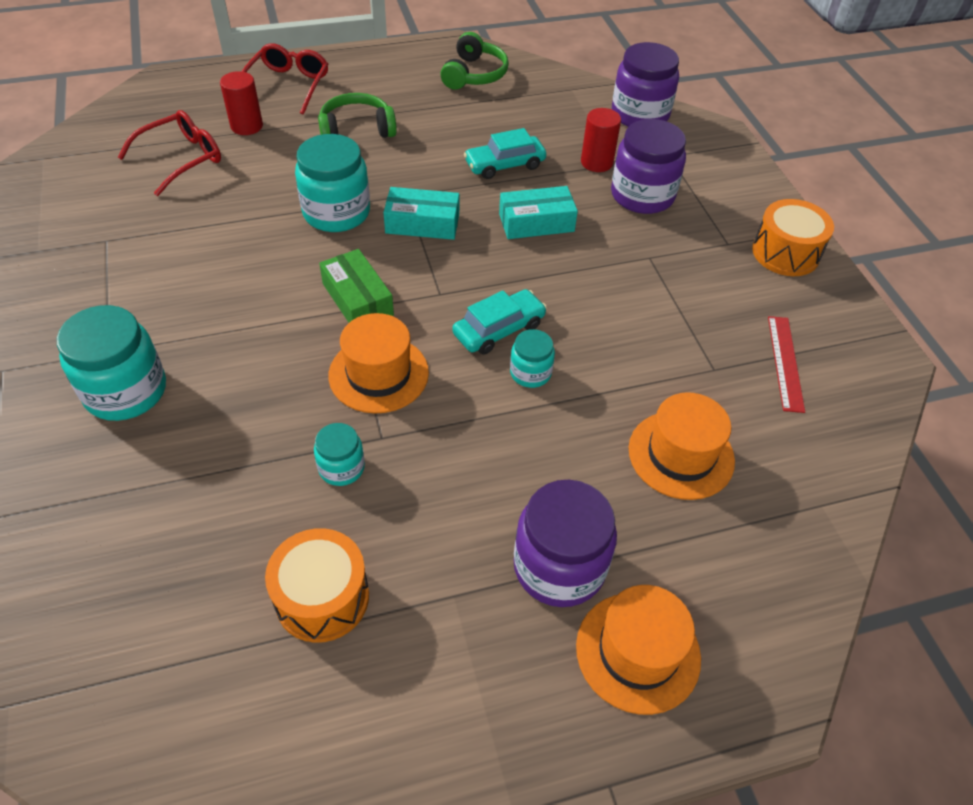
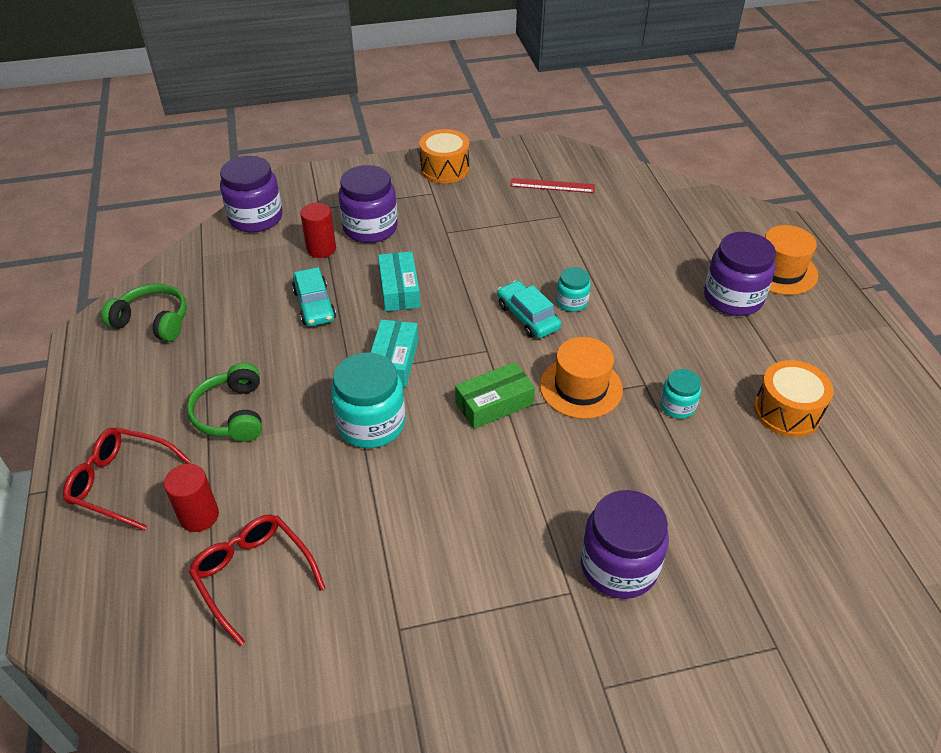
camera: 85 degrees left, 5 degrees down
(126, 391) = (619, 566): turquoise jar -> purple jar
(681, 455) = (636, 238): orange hat -> none

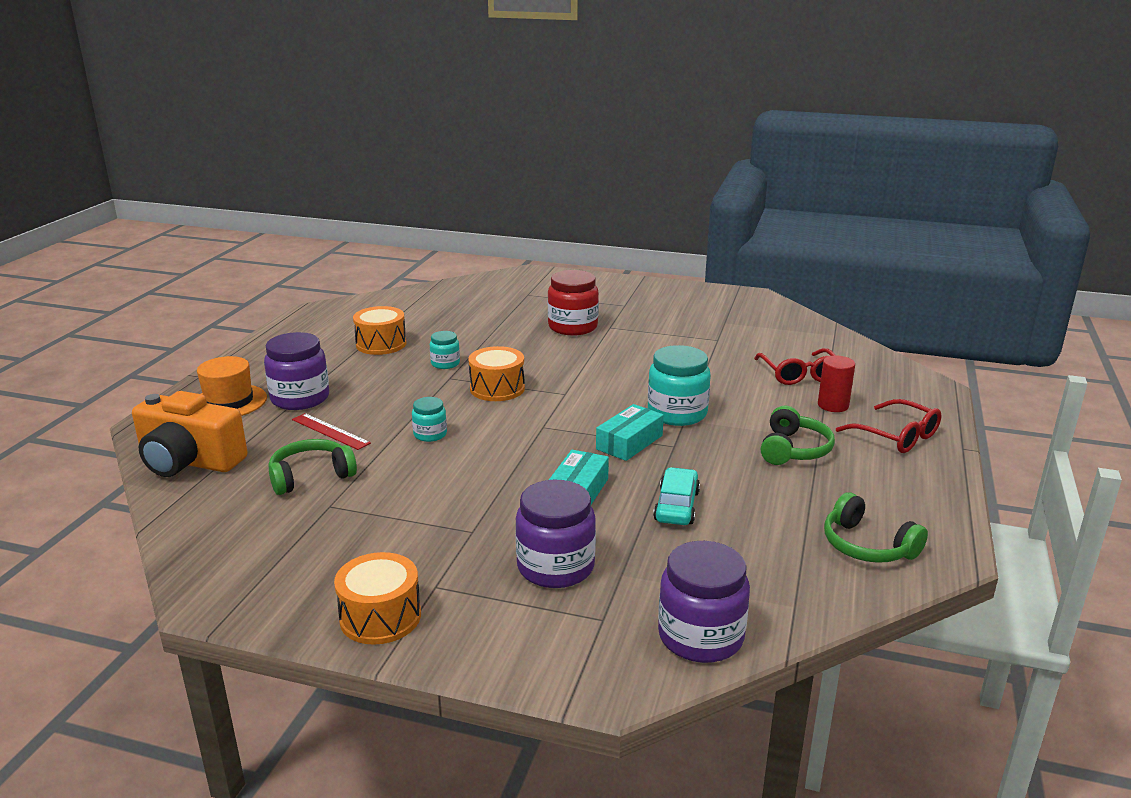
camera: 150 degrees left, 20 degrees down
(321, 249) = (634, 562): red cylinder -> none
(494, 403) = (571, 398): green box -> none
(528, 317) = (481, 436): turquoise car -> none
(552, 185) = (285, 542): red ruler -> red ruler (330, 431)
(581, 387) = (497, 388): orange hat -> orange drum
(605, 231) = (311, 476): none -> green headphones
(619, 566) = (573, 327): purple jar -> red jar
(704, 211) = (189, 461): none -> orange camera

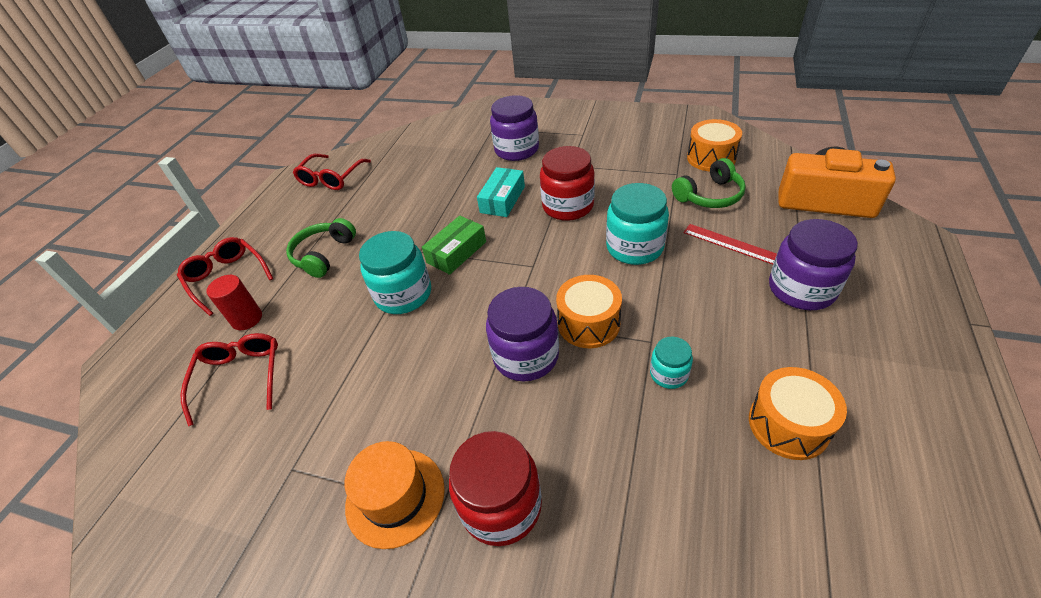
camera: 175 degrees left, 20 degrees up
(229, 402) = (876, 277): orange hat -> orange hat (395, 496)
(380, 617) = (605, 119): orange drum -> orange drum (711, 158)
(430, 434) = (634, 247): turquoise jar -> turquoise jar, size x1.87
(491, 478) = (568, 206): none -> red jar
(629, 442) = (456, 252): turquoise box -> green box
(676, 506) = (435, 195): turquoise car -> none
(700, 637) = (446, 126): purple jar -> purple jar (526, 356)
(867, 546) = (331, 178): green headphones -> red glasses

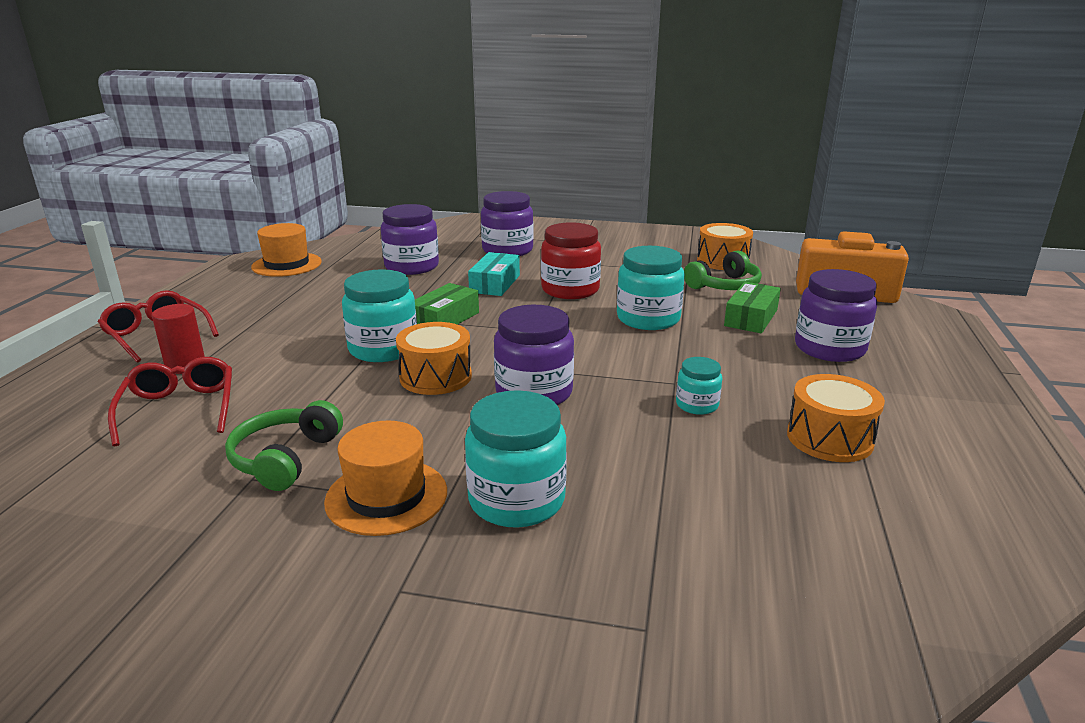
camera: 10 degrees left, 20 degrees down
(323, 255) = (281, 319): green headphones -> green headphones (285, 458)
(331, 178) = (287, 264): red glasses -> orange hat
(433, 177) = (412, 266): none -> purple jar
(501, 505) = (516, 500): red jar -> turquoise jar
(588, 323) = (603, 370): orange drum -> orange drum (435, 377)
(730, 244) = (751, 318): red ruler -> green box

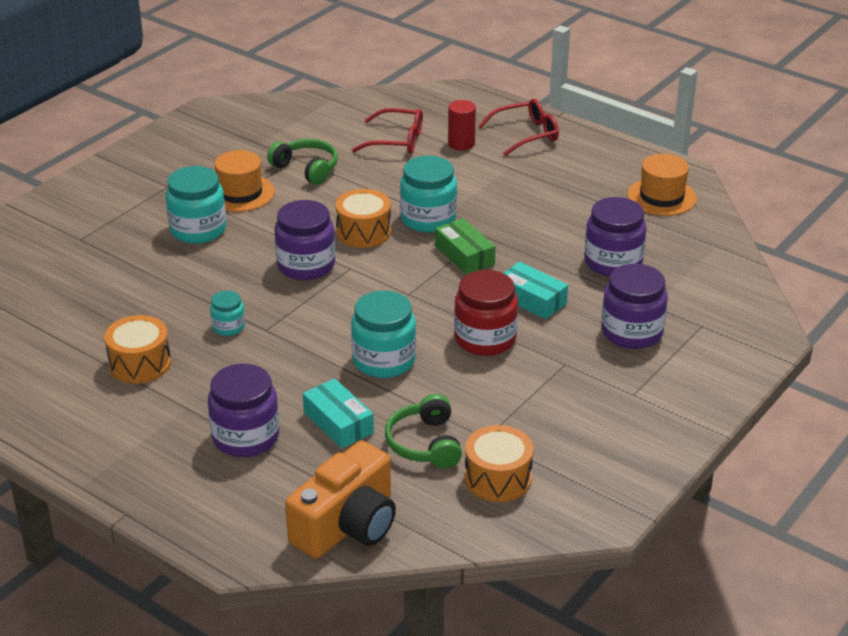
camera: 115 degrees right, 10 degrees up
(751, 318) = (338, 423): green box -> turquoise box

